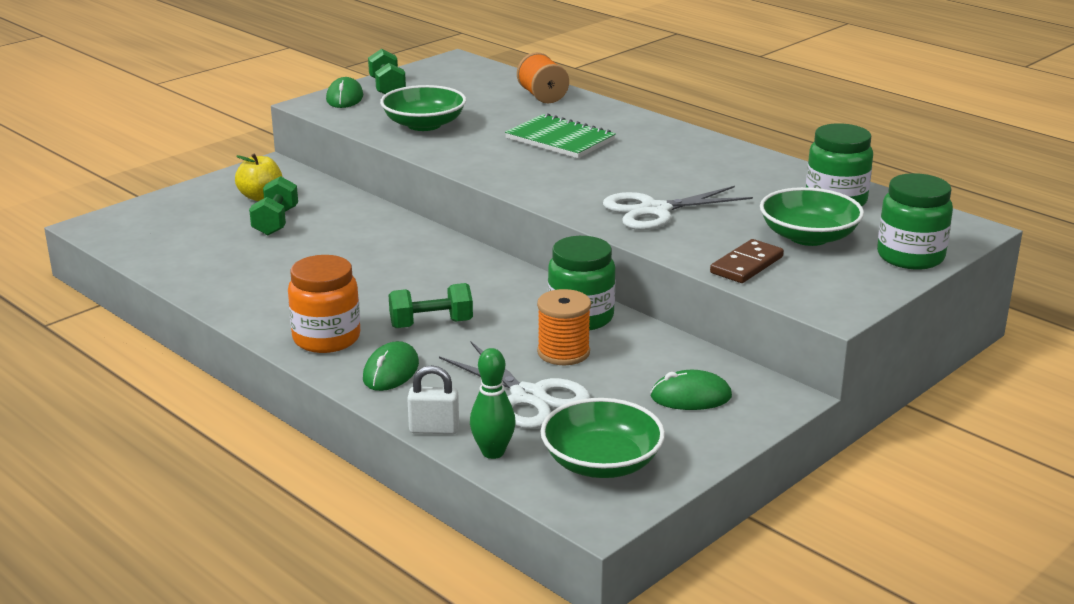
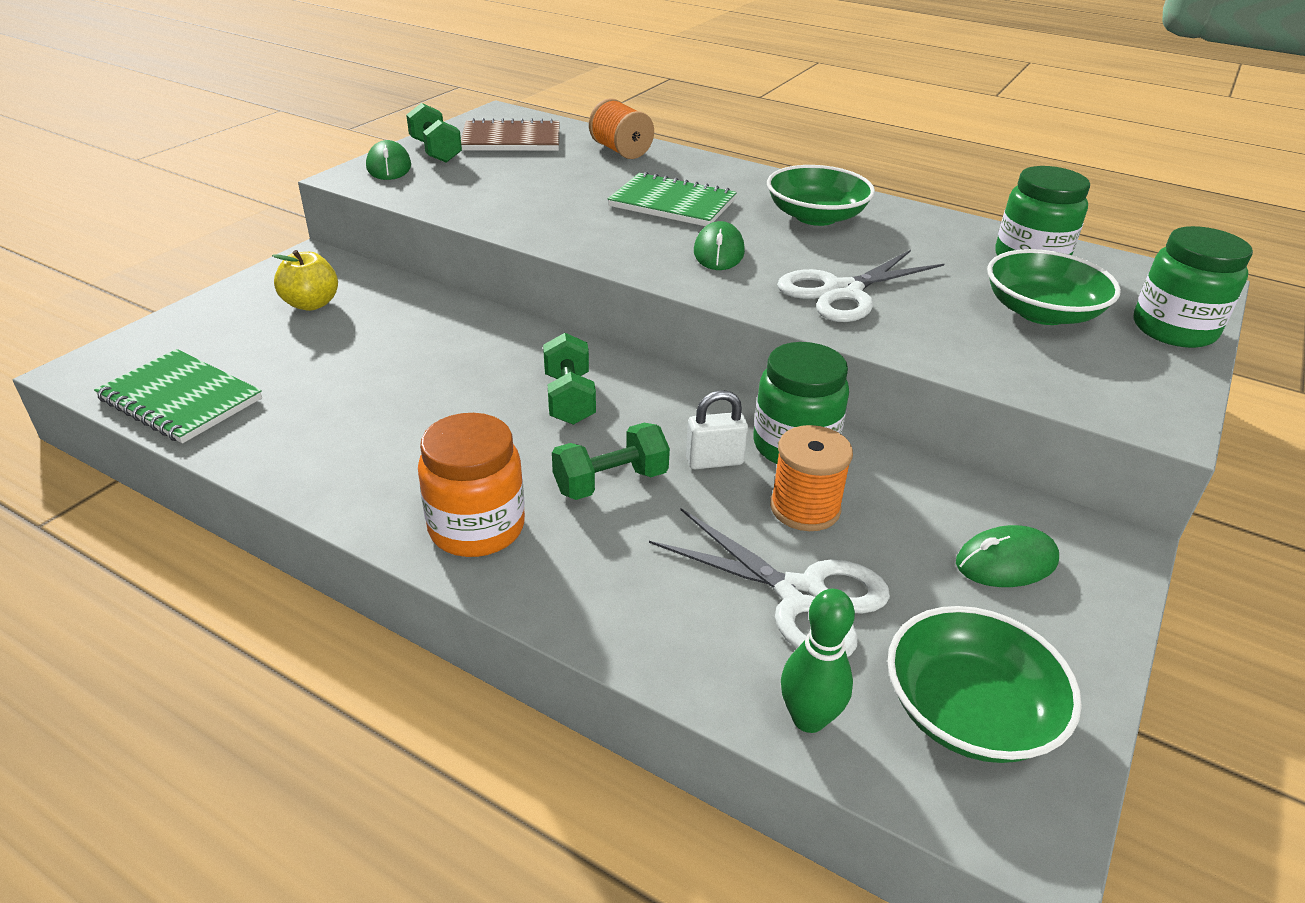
camera: 15 degrees left, 10 degrees up
(152, 248) = (181, 399): none -> green notebook
(275, 222) = (342, 340): green dumbbell -> green dumbbell (569, 399)
(391, 371) = (591, 577): green mouse -> green mouse (718, 252)
(424, 124) = (501, 195): green bowl -> green bowl (816, 216)
(434, 429) = (702, 684): white padlock -> white padlock (714, 461)
(454, 82) = (511, 140): none -> brown notebook
(746, 265) = (1005, 362): brown domino -> none

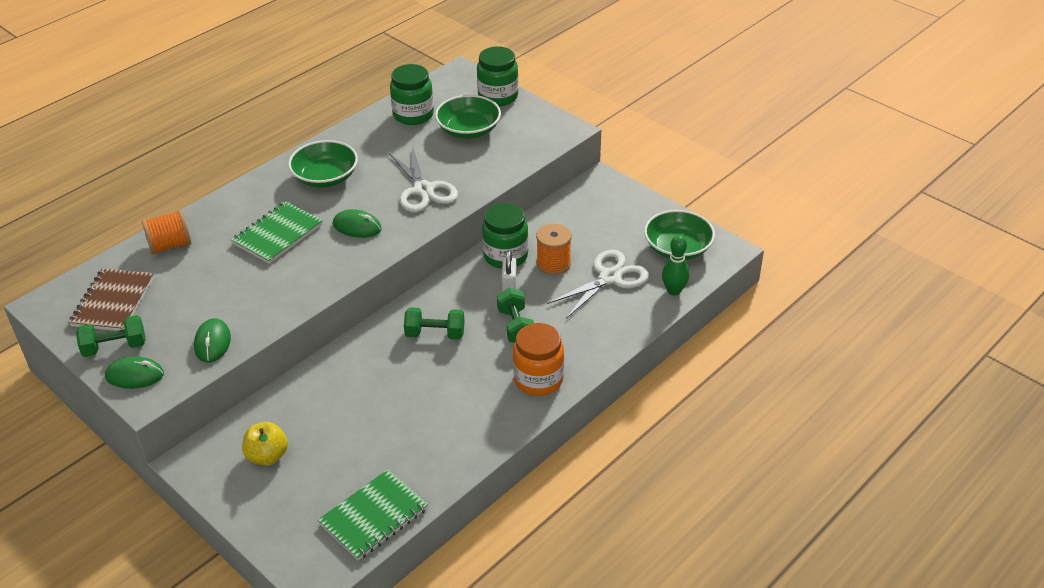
camera: 75 degrees left, 5 degrees up
(1006, 562) = (603, 213): green mouse -> green mouse (212, 343)

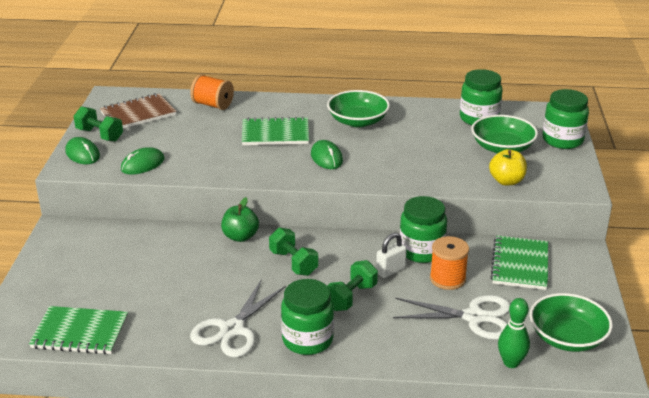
camera: 50 degrees right, 10 degrees down
(267, 456) = (93, 255): yellow apple -> yellow apple (506, 181)
(360, 345) = (240, 237): none -> green apple
(423, 190) = (405, 163): white scissors -> white scissors (232, 329)
(538, 379) = (307, 340): orange jar -> green jar
(580, 218) = (520, 264): none -> green notebook

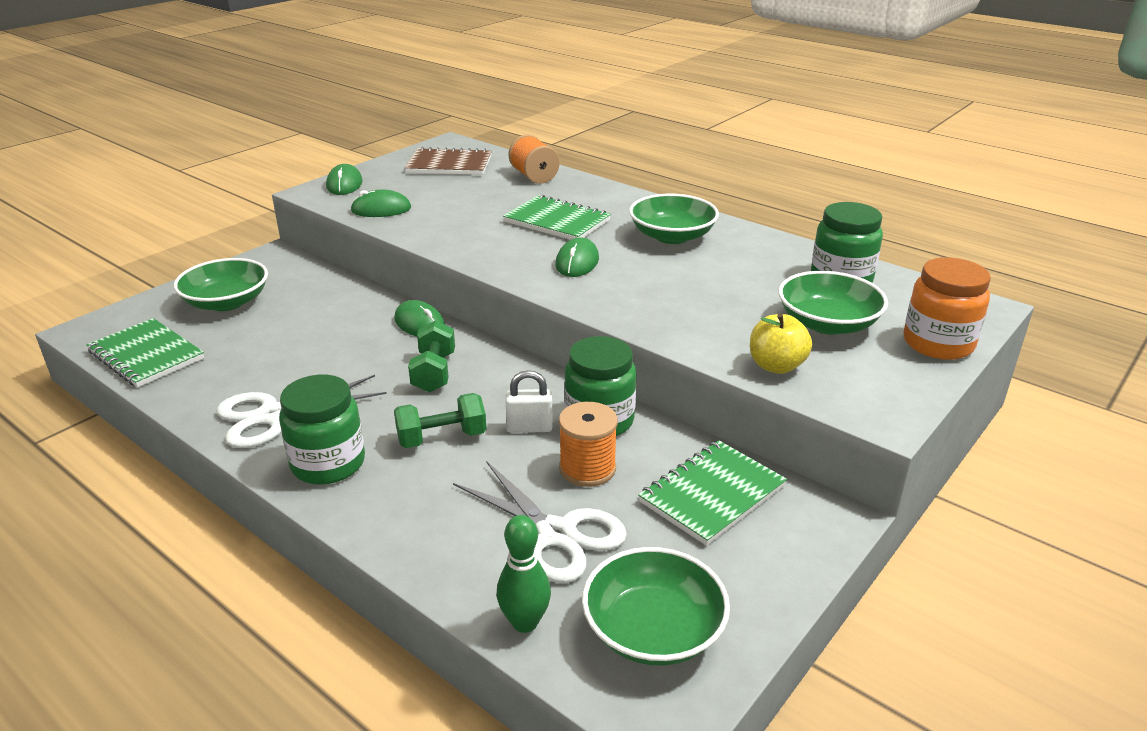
camera: 35 degrees right, 0 degrees up
(80, 275) = (227, 302): none -> green bowl
(99, 135) = (385, 173): green dumbbell -> none
(240, 237) = (419, 324): green apple -> green mouse
(562, 140) = (938, 344): green jar -> orange jar

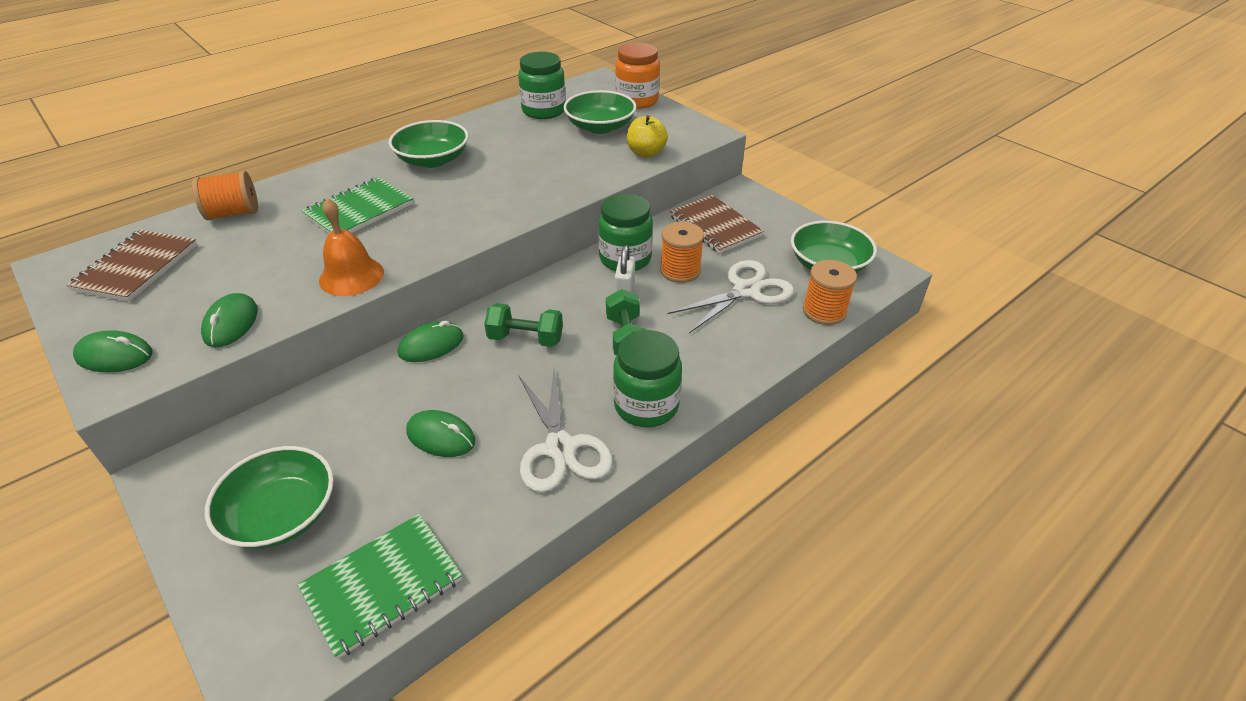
camera: 80 degrees left, 10 degrees up
(449, 238) = (351, 276): none -> orange bell
(525, 622) = (824, 311): green bowling pin -> orange spool
(577, 262) = (452, 209): green mouse -> green mouse (441, 437)
(712, 494) = (715, 226): green notebook -> brown notebook

